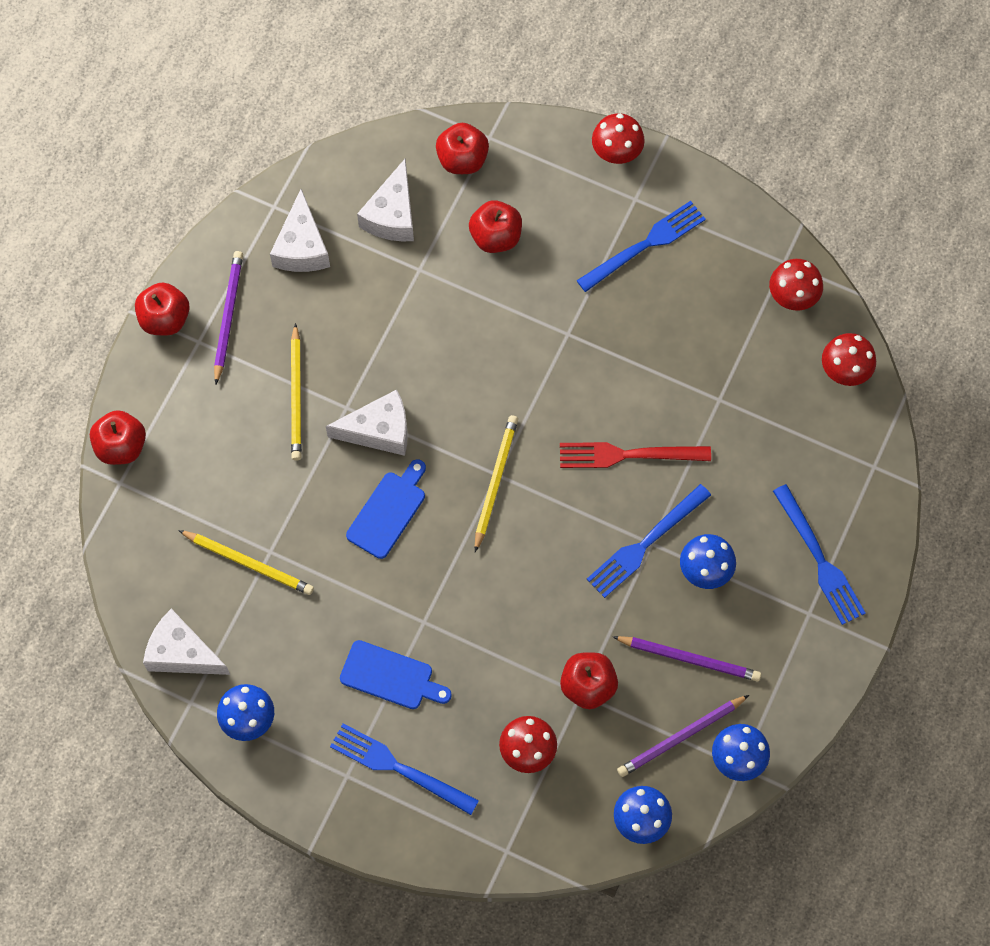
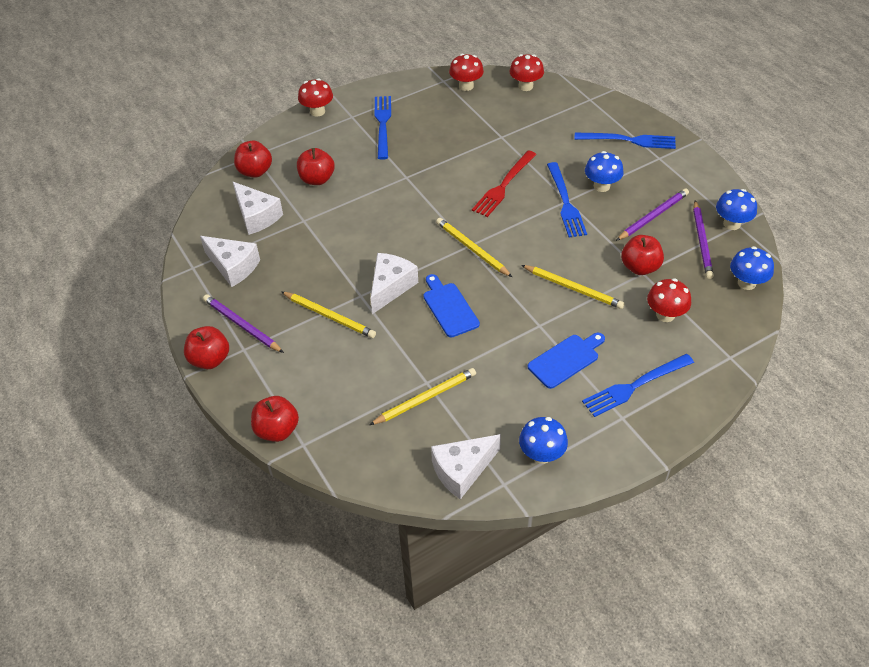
camera: 55 degrees left, 20 degrees down
(504, 629) = (573, 288): none -> yellow pencil

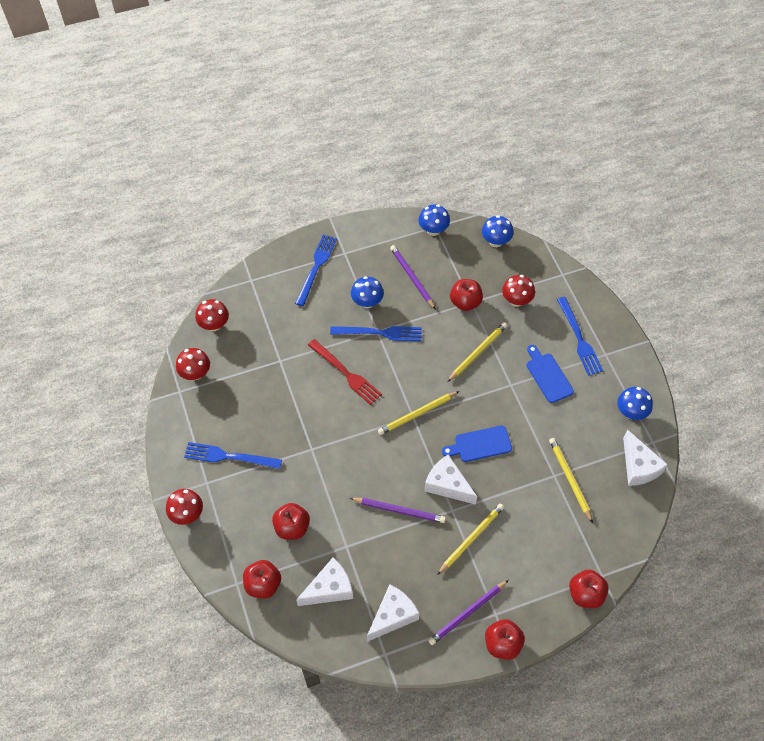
camera: 80 degrees left, 10 degrees up
(702, 242) = (447, 255): purple pencil -> purple pencil (399, 510)

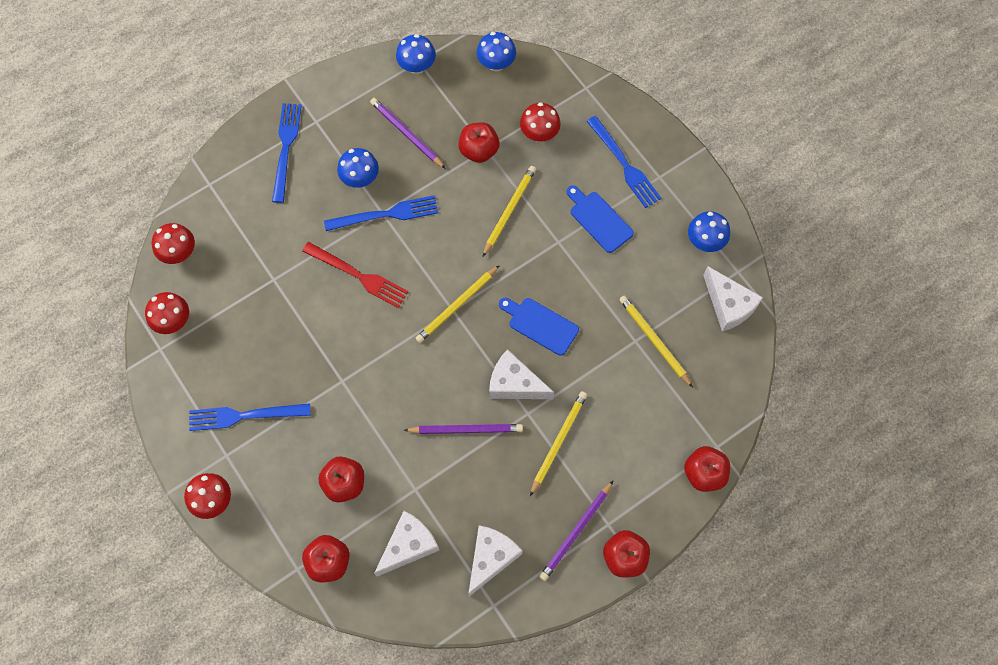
camera: 15 degrees left, 10 degrees up
(480, 444) = (540, 325): blue cutting board -> blue cutting board turned 60 degrees clockwise

